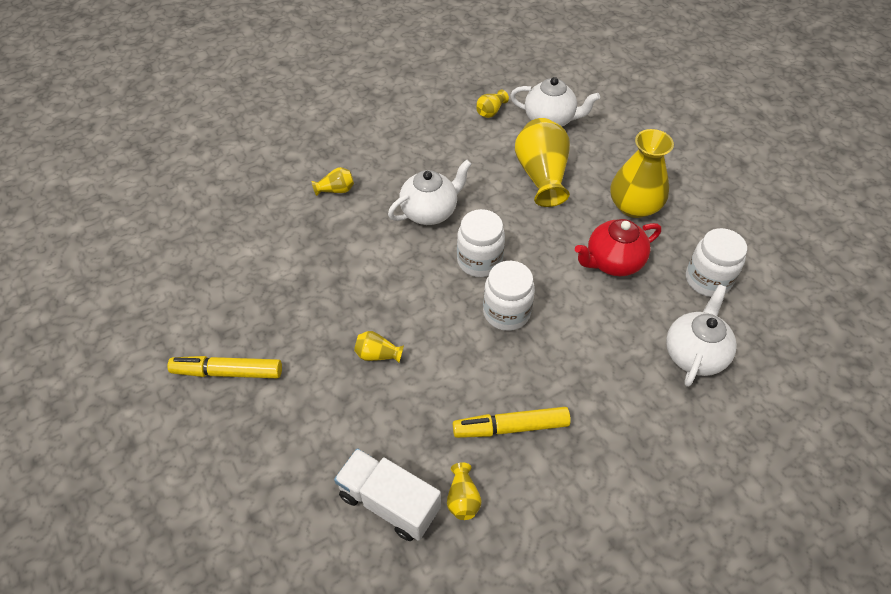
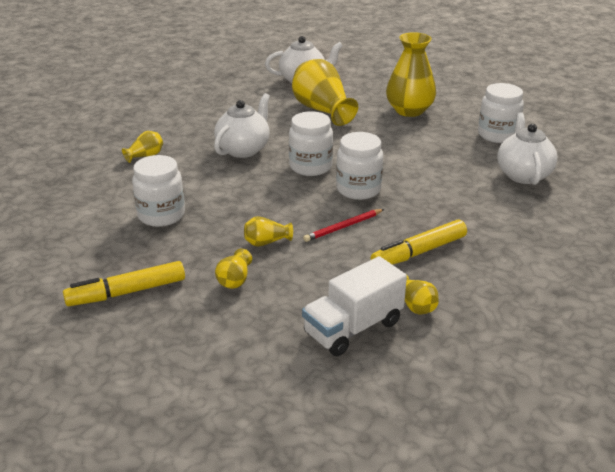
camera: 25 degrees left, 20 degrees down
(307, 281) = (161, 215): none -> white jar
(389, 502) = (353, 328): white truck -> white truck turned 45 degrees counterclockwise
(460, 362) = (343, 227): none -> red pencil
(490, 111) = (250, 85): yellow vase -> yellow vase (235, 280)
(612, 262) = (419, 142): red teapot -> none

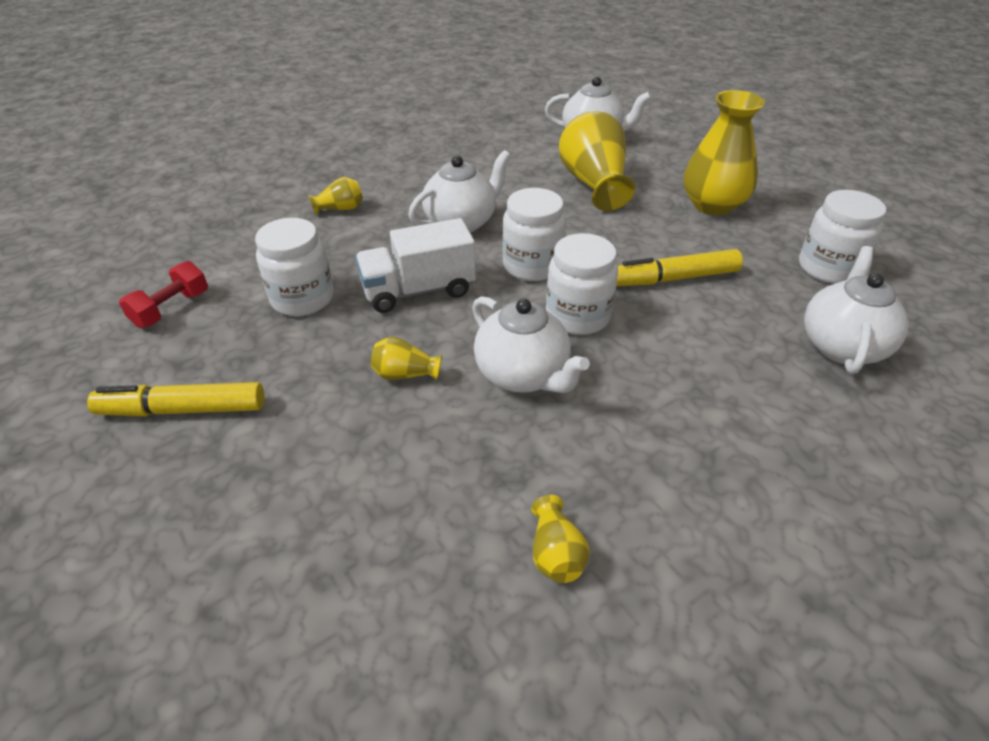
camera: 20 degrees right, 10 degrees up
(65, 240) = (171, 309): none -> red dumbbell
(235, 280) = (326, 427): yellow vase -> none
(343, 227) = (523, 375): red pencil -> white teapot
(353, 328) = (437, 569): white truck -> white truck (418, 290)
(419, 252) = (611, 449): yellow marker -> yellow marker (674, 278)

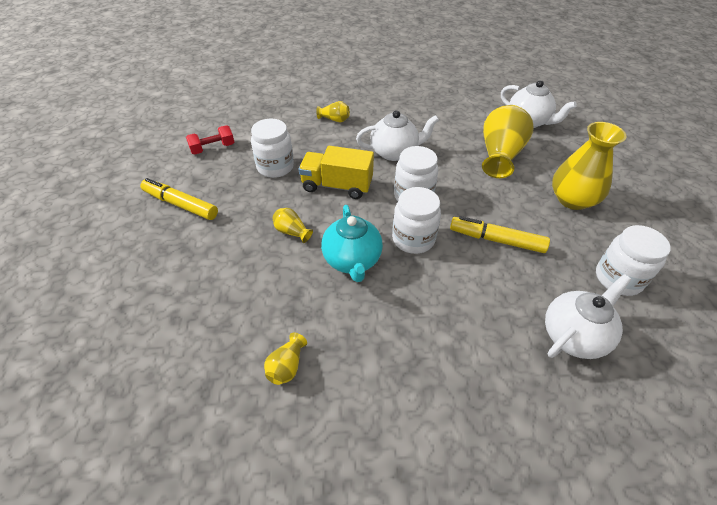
camera: 30 degrees right, 5 degrees up
(418, 290) = (337, 186): white truck -> yellow truck
(523, 375) = (352, 261): white teapot -> turquoise teapot

